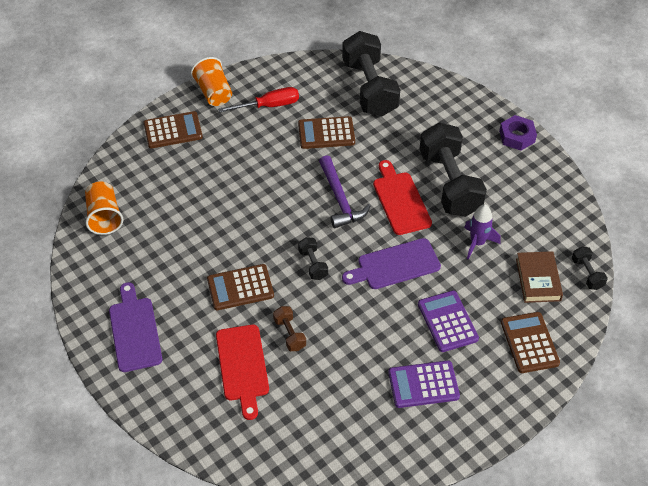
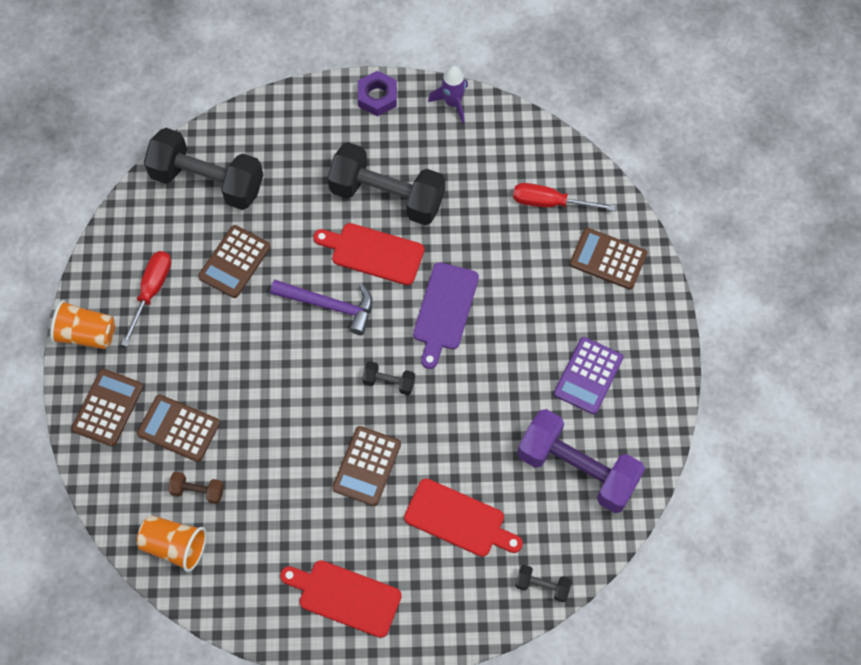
camera: 55 degrees left, 15 degrees up
(134, 331) = (345, 597): purple cutting board -> red cutting board
(187, 172) = (178, 428): none -> brown calculator
(289, 334) = (453, 455): brown dumbbell -> brown dumbbell (198, 491)
(342, 421) = (577, 469): none -> purple dumbbell
(447, 321) = (538, 309): purple calculator -> none
(477, 243) = (473, 222): purple rocket -> purple rocket (452, 103)
(538, 279) = (550, 203): brown book -> red screwdriver
(587, 274) = (573, 159): black dumbbell -> black dumbbell (542, 586)

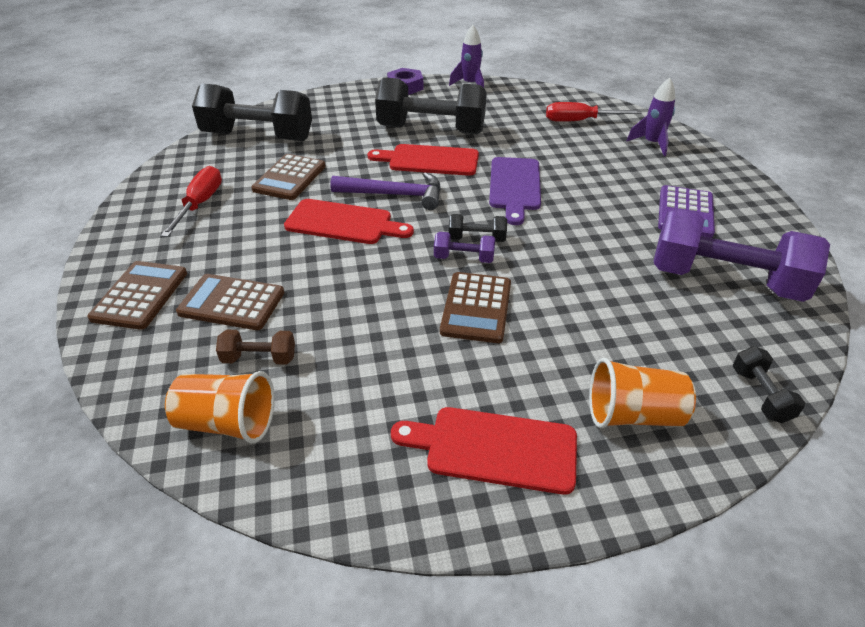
camera: 10 degrees left, 25 degrees down
(87, 334) = (121, 240): orange cup -> orange cup (633, 414)
(371, 406) = (464, 258): none -> purple dumbbell
(459, 519) = (612, 342): red cutting board -> red cutting board (343, 223)
(542, 586) = (760, 395): black dumbbell -> black dumbbell turned 75 degrees clockwise
(608, 259) = (652, 144): brown calculator -> purple rocket

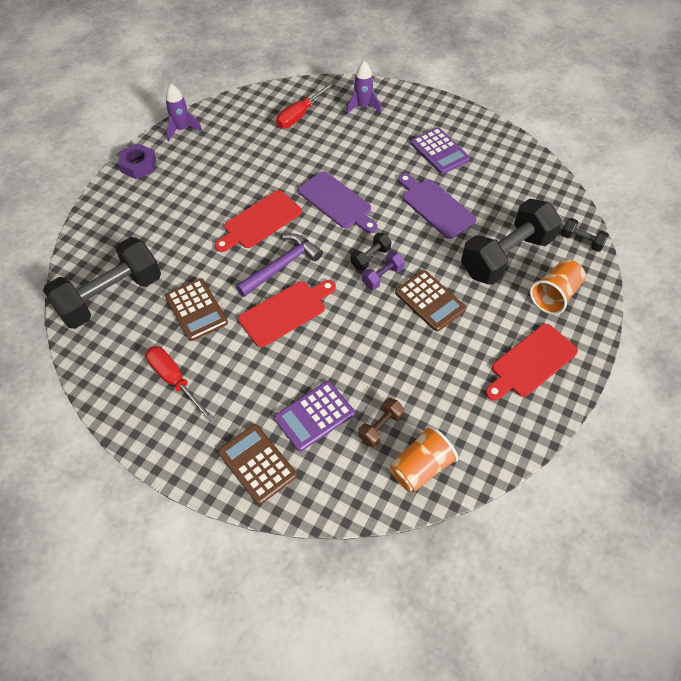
camera: 50 degrees left, 15 degrees up
(232, 303) = (314, 416): brown calculator -> purple calculator
(431, 130) = (221, 194): black dumbbell -> black dumbbell (506, 256)
(609, 246) = (435, 206): none -> purple cutting board
(724, 280) = (504, 186): purple dumbbell -> none

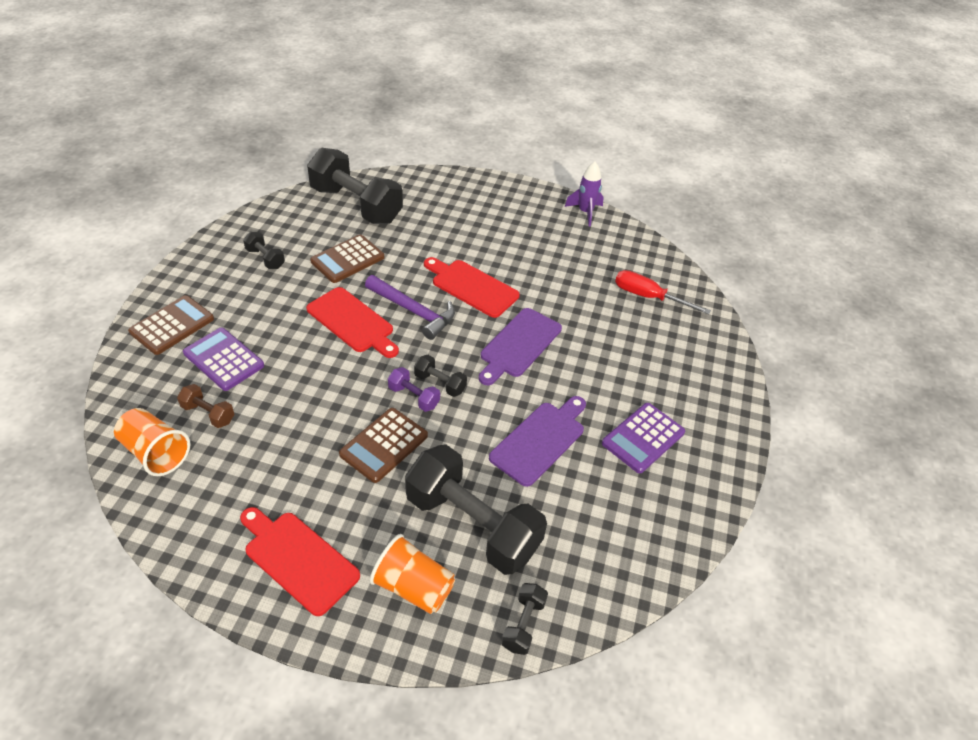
camera: 75 degrees right, 10 degrees down
(138, 165) = (523, 193): purple nut -> none
(174, 380) = (265, 258): red screwdriver -> black dumbbell
(362, 106) = (691, 351): purple rocket -> none

